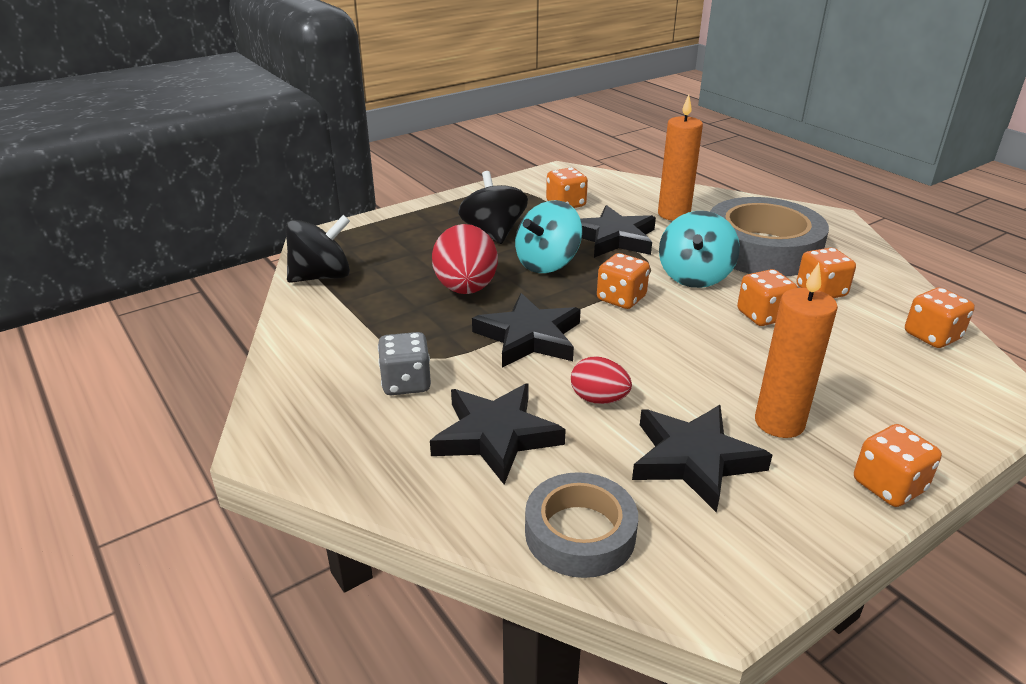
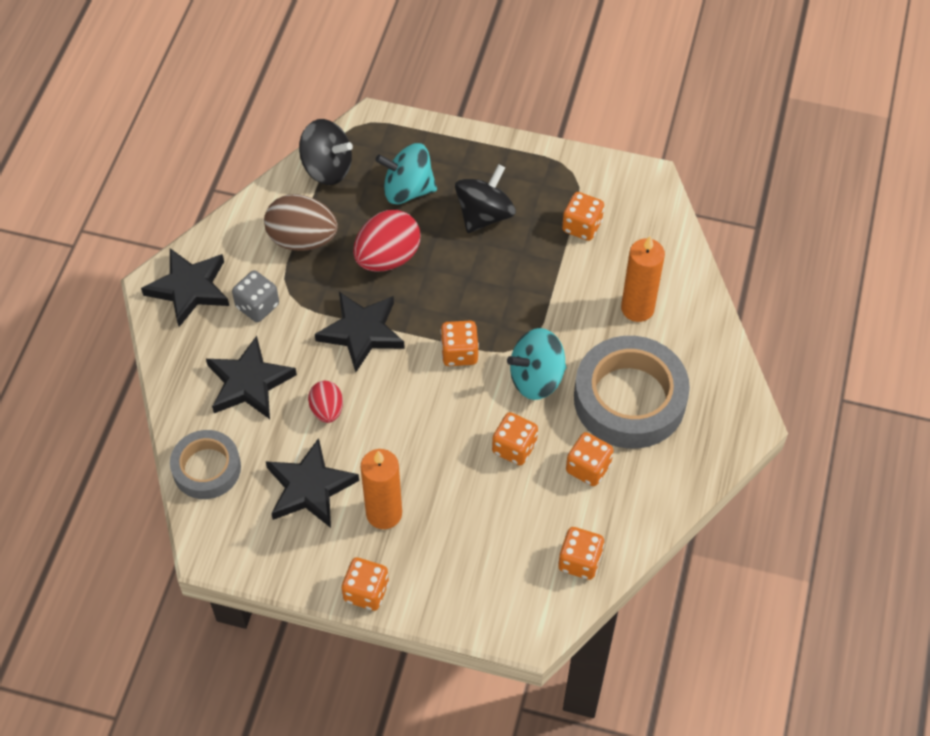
camera: 50 degrees right, 25 degrees up
(373, 322) = (302, 239): none -> brown egg
(547, 263) = (468, 279): turquoise spinning top -> turquoise spinning top (407, 190)
(613, 238) = (551, 294): black star -> black star (189, 289)

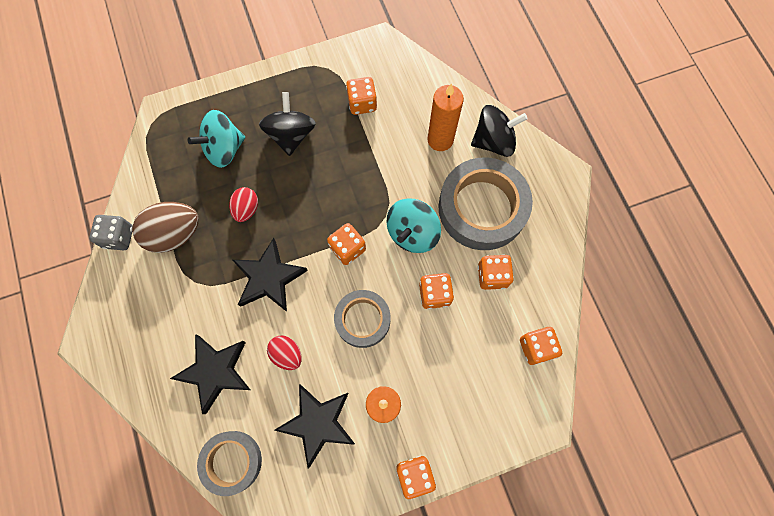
camera: 35 degrees left, 15 degrees up
(189, 289) = (116, 327): black star -> none
(257, 306) = (178, 307): grey dice -> grey dice (118, 237)
(327, 168) = (154, 168): black spinning top -> black spinning top (493, 141)
(387, 258) = (246, 209): red egg -> red egg, size x0.58
(423, 425) = (362, 320): none -> grey tape

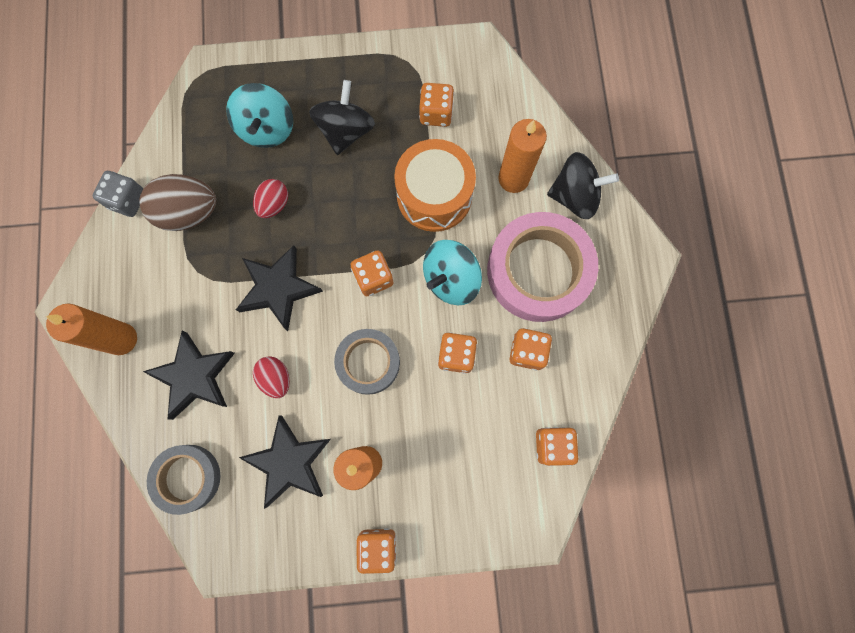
camera: 15 degrees right, 5 degrees up
(142, 356) = (121, 339): none -> orange candle
(224, 149) = (267, 129): turquoise spinning top -> turquoise spinning top turned 75 degrees counterclockwise
(379, 169) = (434, 195): none -> orange drum
(482, 208) = (538, 271): grey tape -> pink tape

